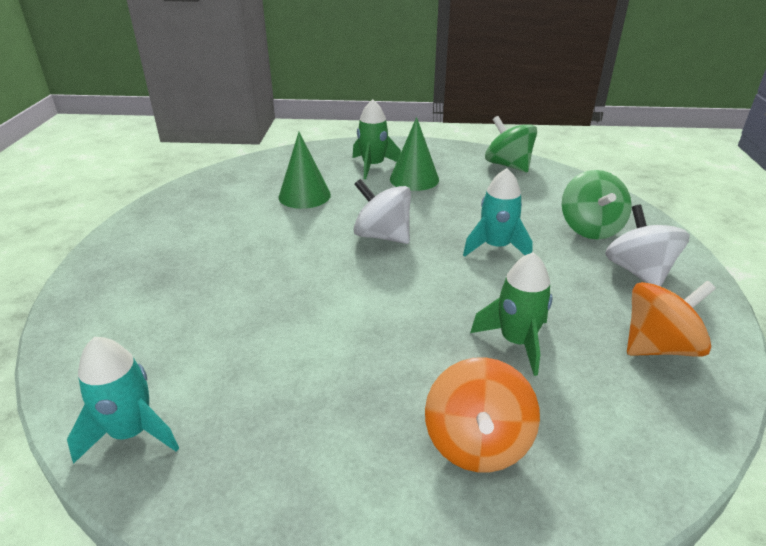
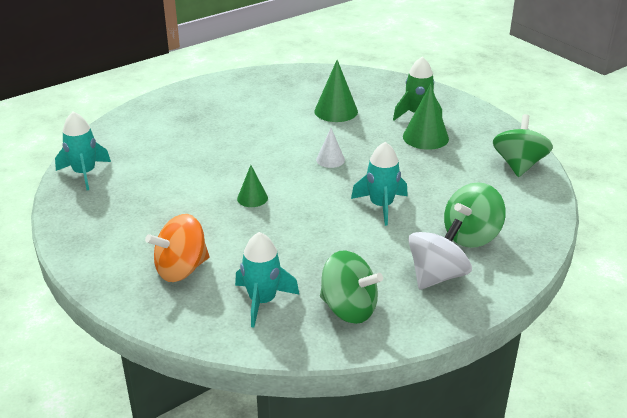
camera: 50 degrees right, 0 degrees up
(382, 236) = (330, 160): white spinning top -> white cone
(388, 314) = (252, 198): none -> green cone
(516, 342) = (283, 252): green rocket -> none
(602, 403) = (262, 301): none -> turquoise rocket
(659, 347) = (348, 309): orange spinning top -> green spinning top

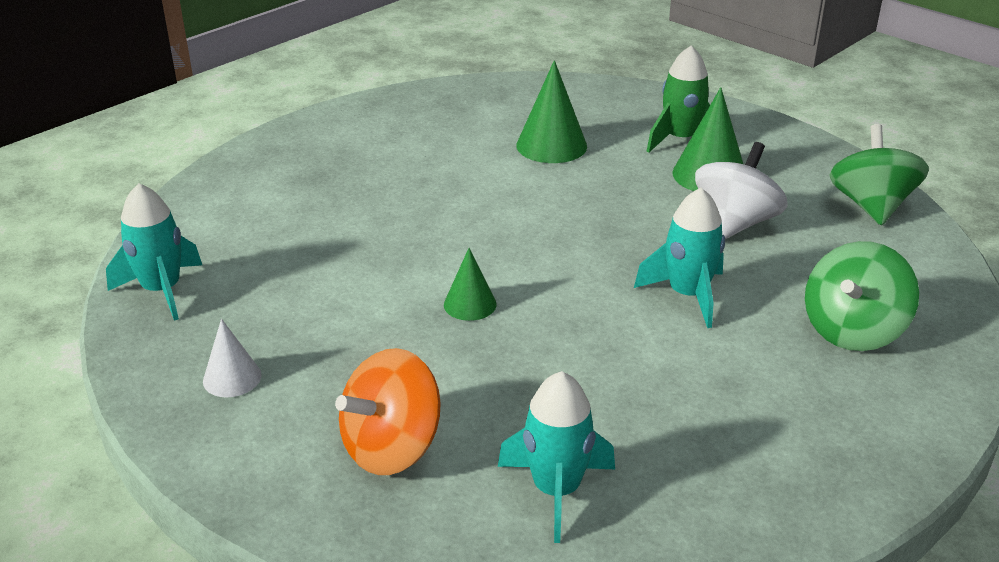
camera: 10 degrees left, 0 degrees up
(330, 160) = (574, 226): white cone -> white cone (232, 378)
(348, 309) = (709, 485): green spinning top -> none
(437, 276) = (829, 407): white spinning top -> white spinning top (735, 223)

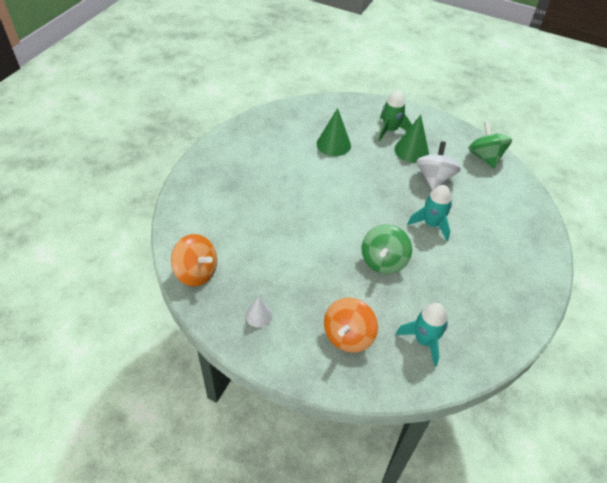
camera: 20 degrees left, 15 degrees up
(162, 290) = (196, 272): turquoise rocket -> orange spinning top
(470, 304) = (342, 249): green cone -> none
(852, 331) = (503, 230): green spinning top -> green spinning top (383, 261)

